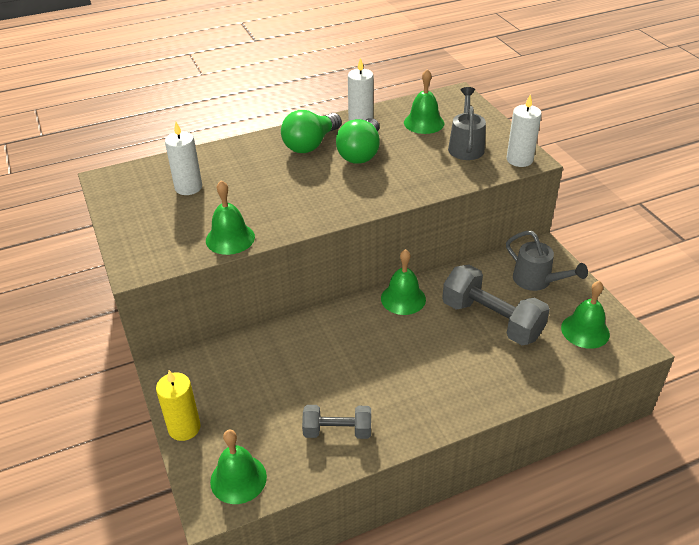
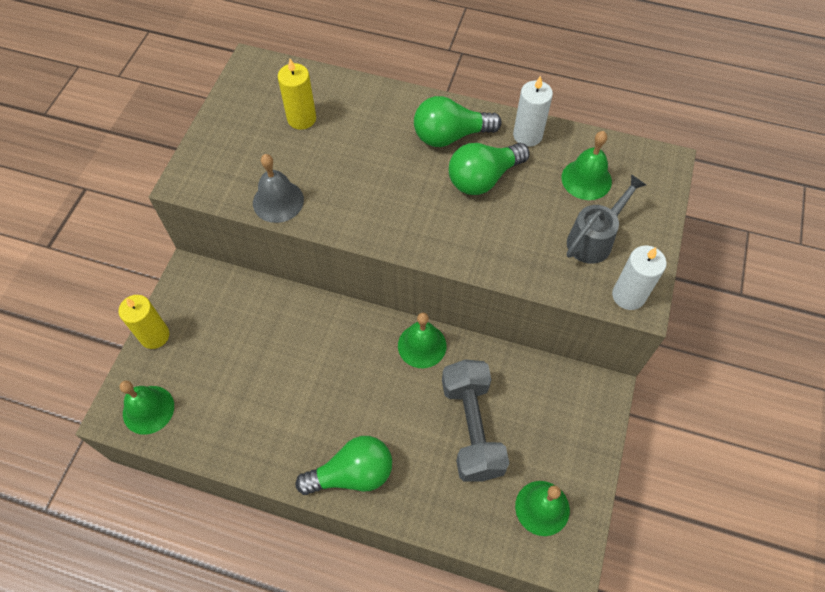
camera: 40 degrees right, 20 degrees up
(188, 187) = (301, 118): white candle -> yellow candle
(230, 238) = (278, 201): green bell -> grey bell
(337, 431) = (247, 428): grey dumbbell -> none
(448, 401) = (352, 474): none -> green light bulb
(537, 281) = (559, 421): grey watering can -> none

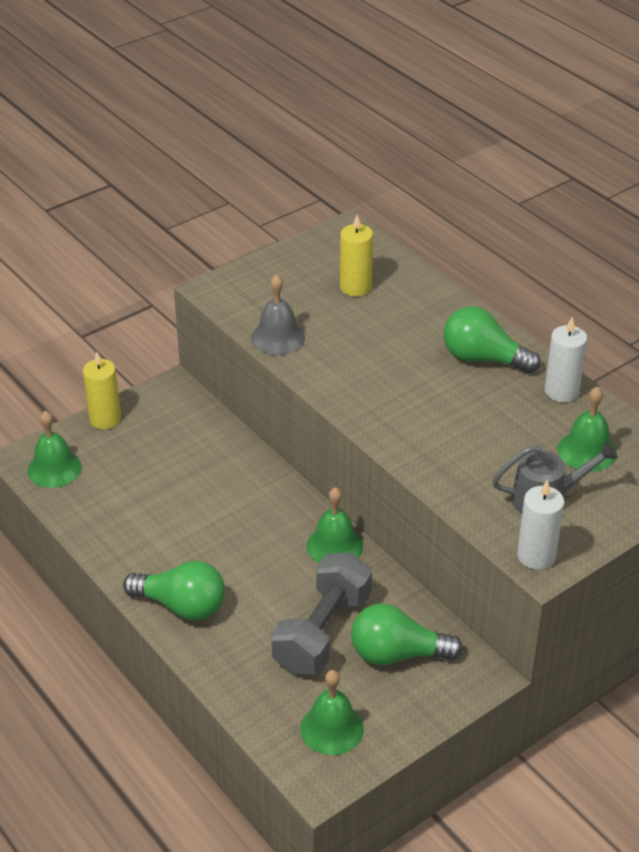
camera: 35 degrees right, 20 degrees down
(483, 178) = (483, 404): green light bulb -> green light bulb (397, 654)

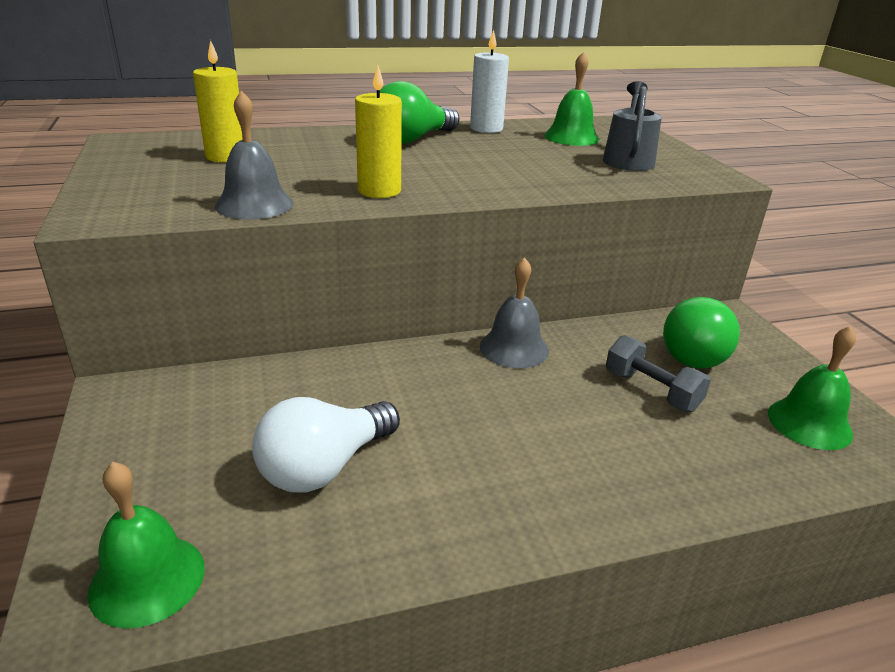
camera: 70 degrees left, 10 degrees down
(105, 419) = (97, 479): yellow candle -> yellow candle (379, 191)
(156, 496) = (324, 467): none -> white light bulb
(182, 606) = (569, 498): green light bulb -> none
(322, 632) = (651, 391): grey dumbbell -> grey dumbbell, size x0.59
(334, 546) = (514, 348): green bell -> grey bell
(536, 556) = (707, 177): white candle -> none

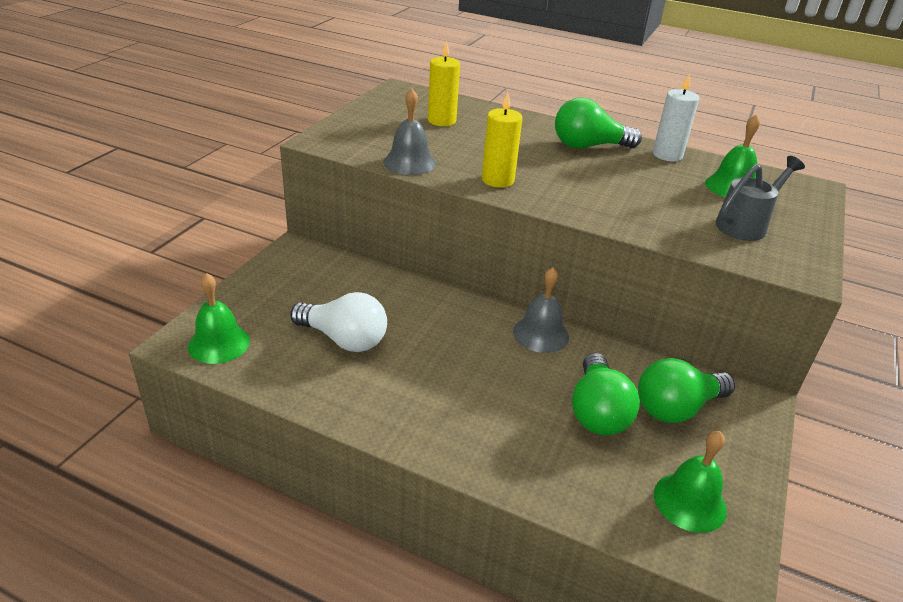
camera: 40 degrees right, 5 degrees up
(324, 467) = (344, 339): white light bulb -> white light bulb turned 150 degrees counterclockwise
(651, 391) = (597, 411): grey dumbbell -> green light bulb

